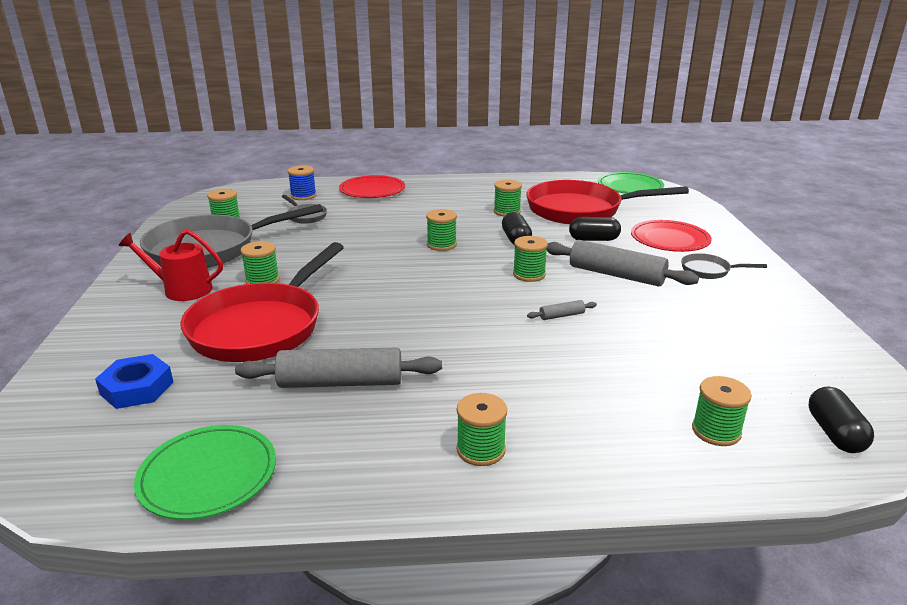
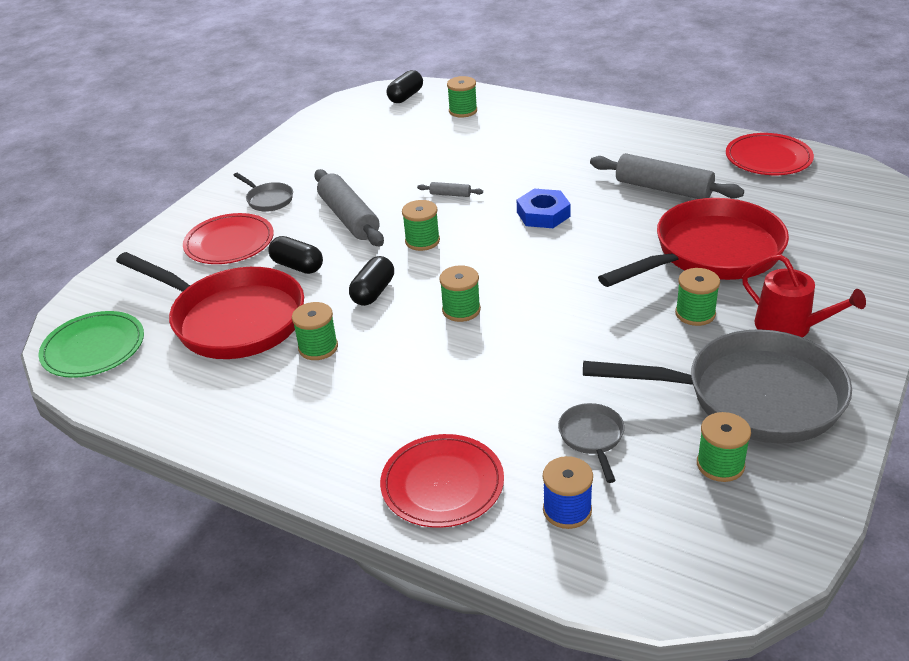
camera: 145 degrees left, 10 degrees up
(137, 388) = (823, 223): blue nut -> blue nut (543, 214)
(208, 475) = (768, 158): green plate -> red plate
(481, 450) = (601, 133): green spool -> none

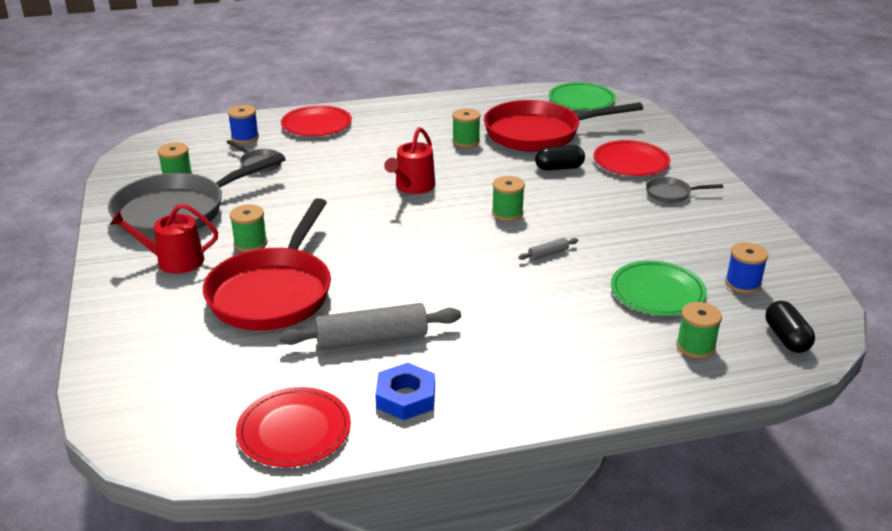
camera: 135 degrees right, 5 degrees down
(349, 218) = (588, 206): grey rolling pin -> none
(365, 127) = (743, 283): none -> blue spool
(373, 292) = (484, 174): black capsule -> none
(426, 143) = (657, 292): none -> green plate
(461, 310) = (413, 186): green spool -> red watering can
(543, 214) = (448, 269): blue nut -> blue nut (406, 397)

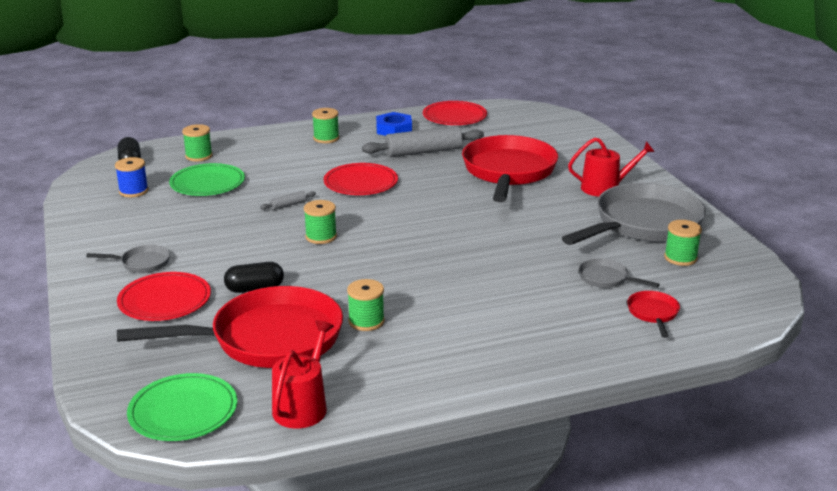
camera: 175 degrees right, 5 degrees down
(245, 137) = (653, 314): blue spool -> red pan
(250, 243) = (552, 202): green spool -> green spool (326, 138)
(316, 124) = (574, 340): red plate -> red plate (360, 183)
(413, 186) = (421, 259): red watering can -> red watering can (302, 406)

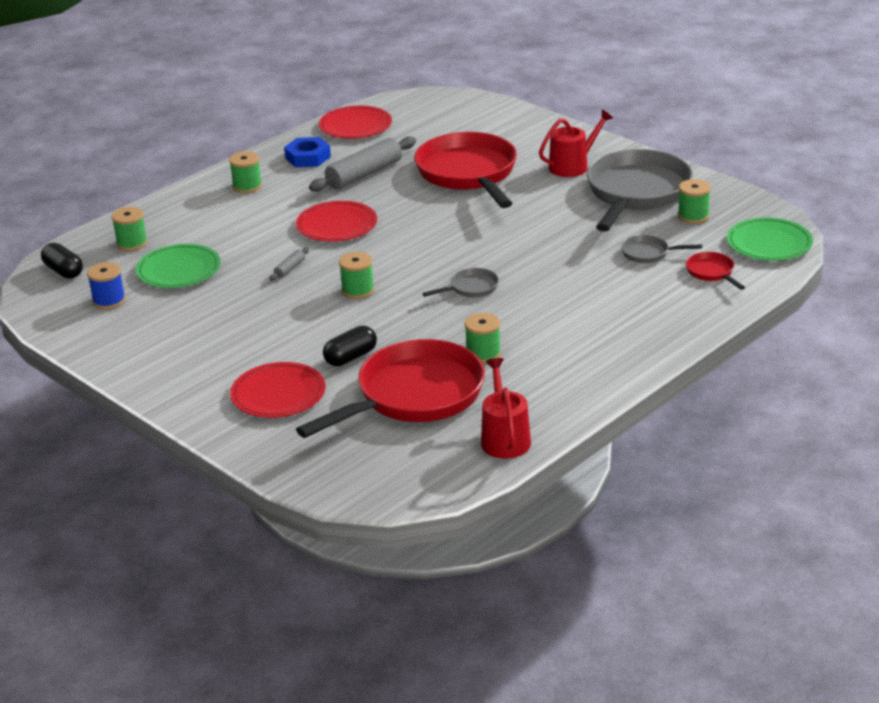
camera: 25 degrees left, 5 degrees up
(142, 263) = (212, 368): grey pan -> grey pan (471, 288)
(183, 411) = (409, 476): green plate -> green plate (769, 243)

